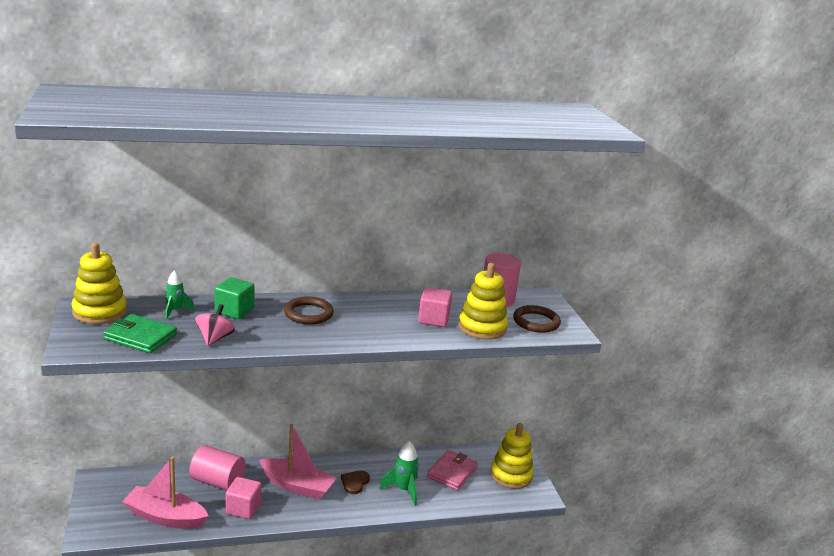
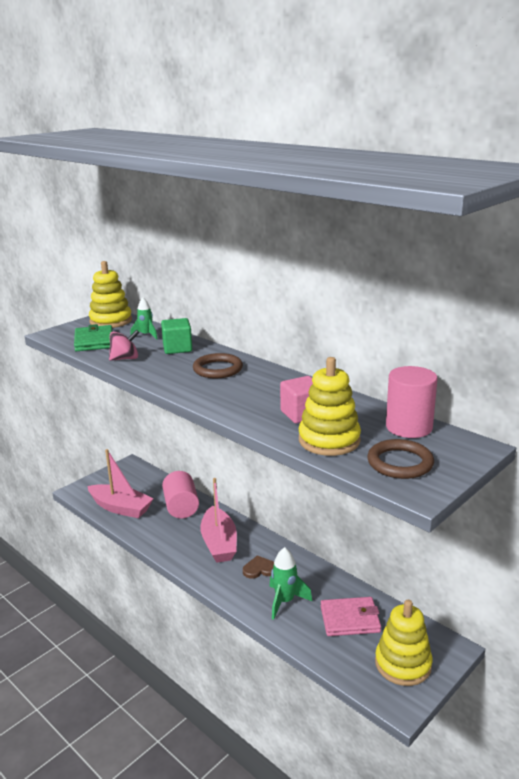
camera: 60 degrees right, 0 degrees up
(165, 517) = (121, 508): pink boat -> pink boat turned 135 degrees clockwise
(243, 508) = (165, 533): pink cube -> none

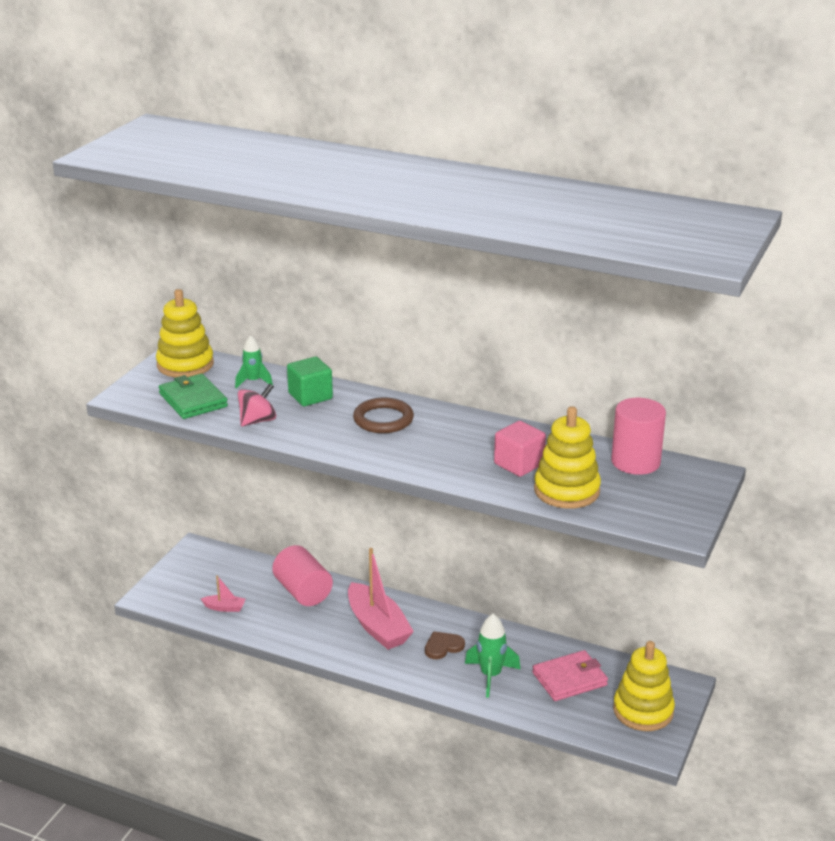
camera: 20 degrees left, 5 degrees up
(121, 508) = (224, 608): pink boat -> pink boat, size x0.45
(400, 463) = (649, 504): brown ring -> none

